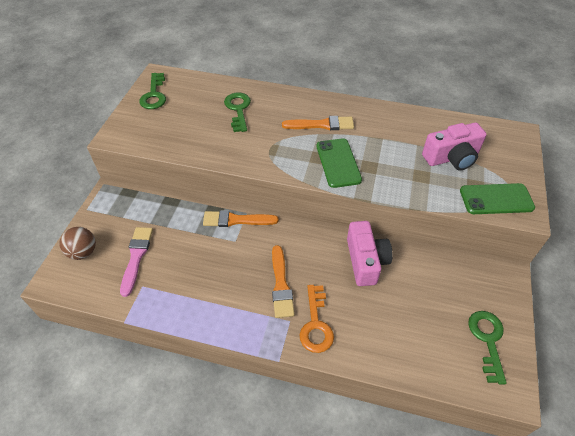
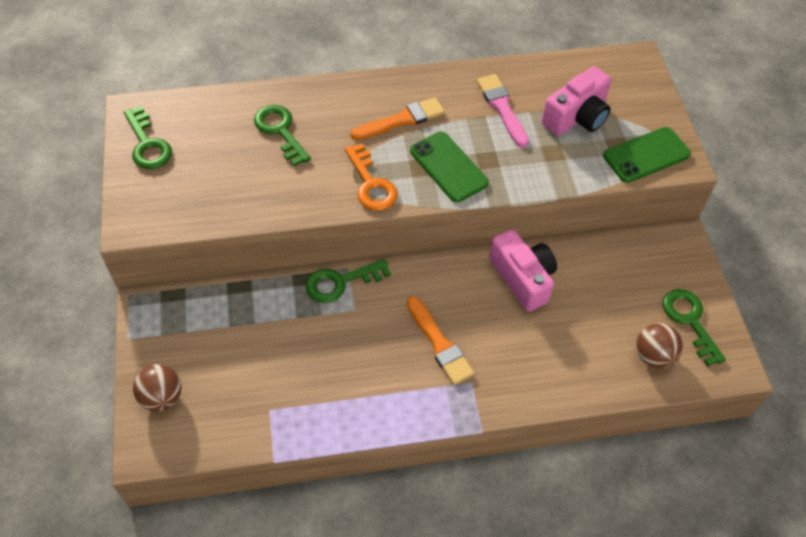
camera: 25 degrees left, 5 degrees up
(136, 257) = (239, 377): pink brush -> pink brush (502, 108)
(236, 220) = (341, 282): orange brush -> green key
(316, 324) = (503, 374): orange key -> orange key (371, 184)
(443, 356) = (653, 355): none -> brown ball

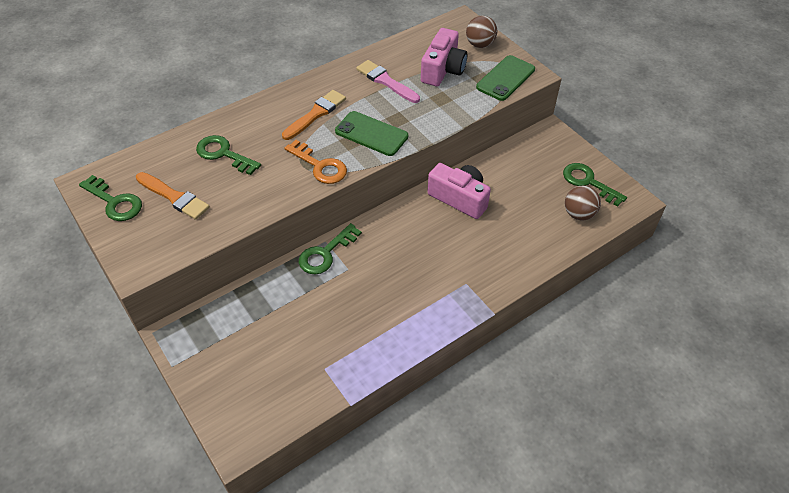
camera: 25 degrees left, 5 degrees down
(162, 397) = (229, 397): brown ball -> brown ball (480, 44)
(439, 344) = (427, 266): orange brush -> orange brush (174, 197)

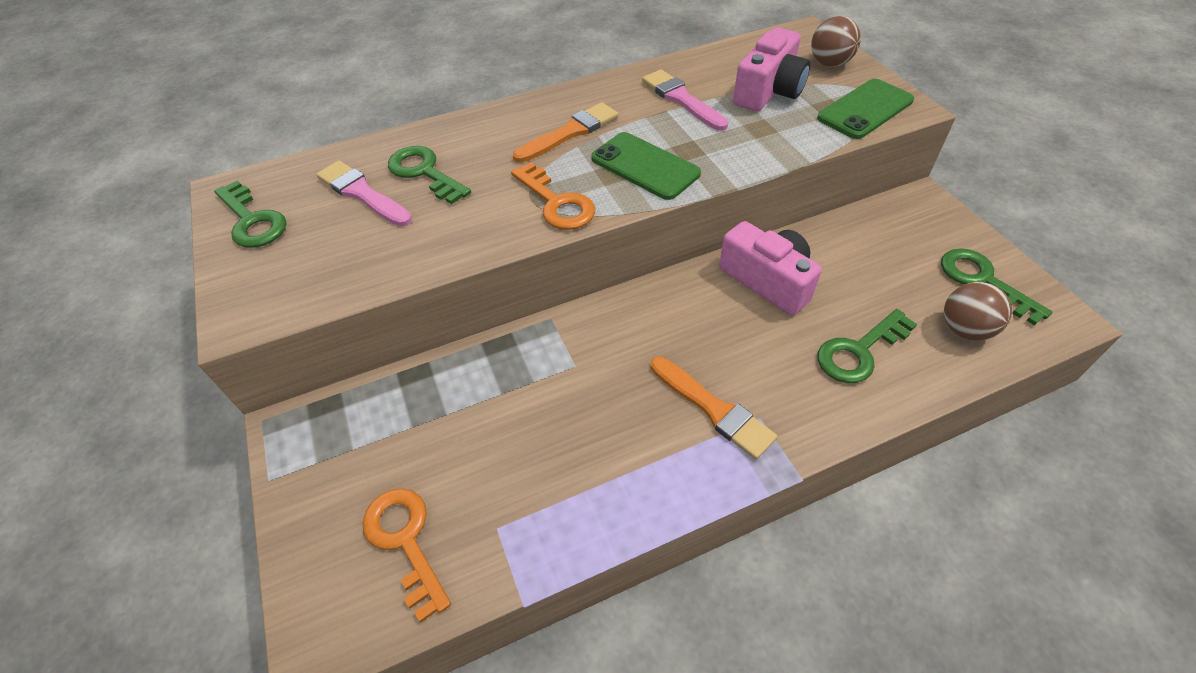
camera: 15 degrees right, 0 degrees up
(174, 197) = (334, 223): orange brush -> orange brush (713, 409)
(185, 174) = (362, 193): none -> pink brush
(271, 384) = (405, 541): none -> orange key
(325, 253) = (547, 337): green key -> green key (859, 351)

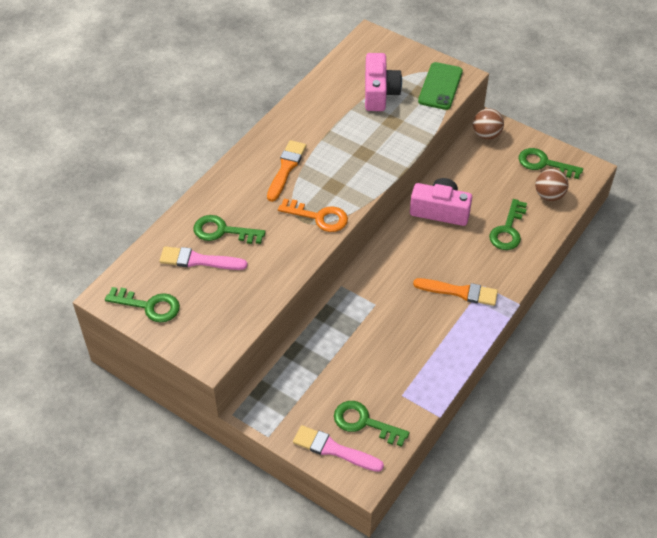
camera: 35 degrees left, 0 degrees up
(405, 541) = (364, 423): orange key -> green key
(645, 166) = (348, 173): green phone -> none
(681, 99) = (333, 118): pink brush -> pink brush (333, 449)
(829, 64) = (400, 58): brown ball -> brown ball (486, 135)

